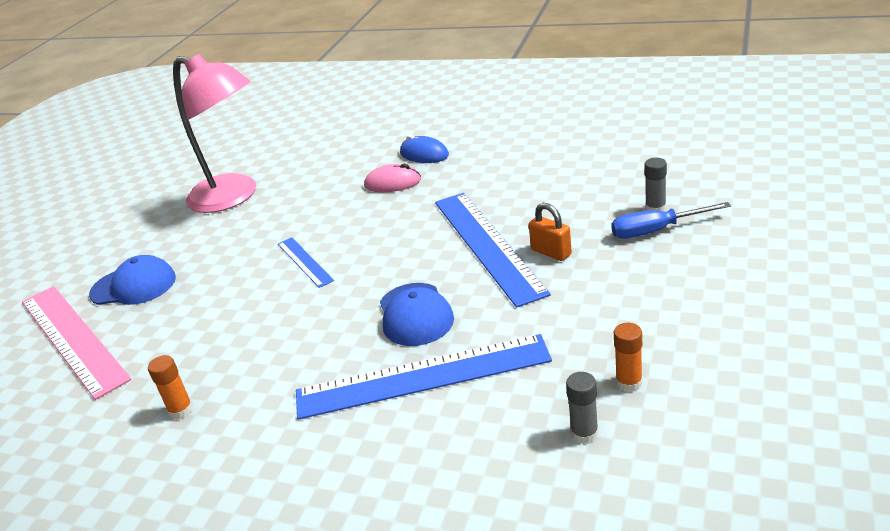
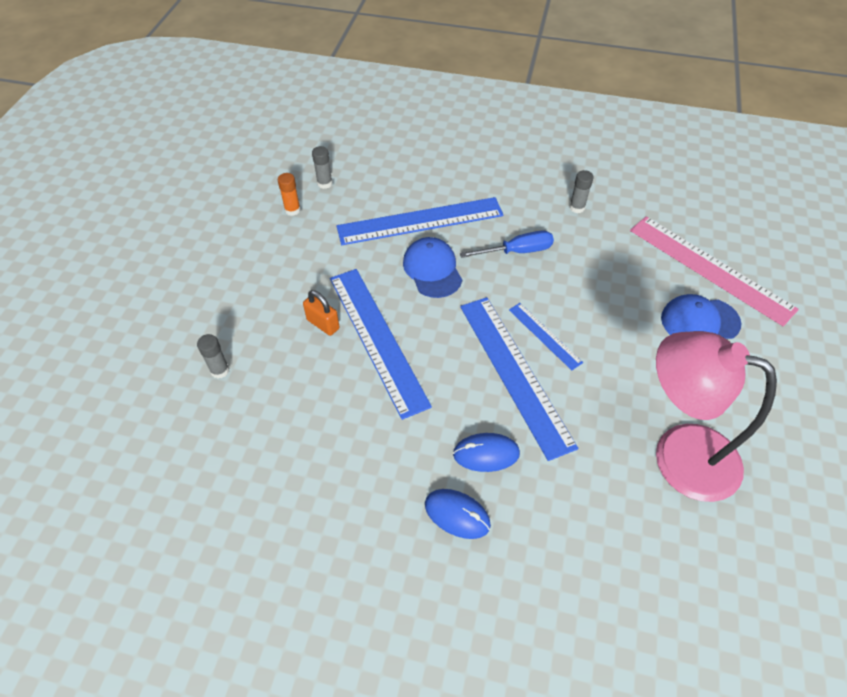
camera: 170 degrees right, 20 degrees up
(181, 410) = (577, 207): orange glue stick -> grey glue stick
(348, 232) = (515, 373): none -> blue ruler
(392, 183) = (486, 454): pink mouse -> blue mouse
(656, 230) = (229, 341): blue screwdriver -> blue screwdriver (517, 251)

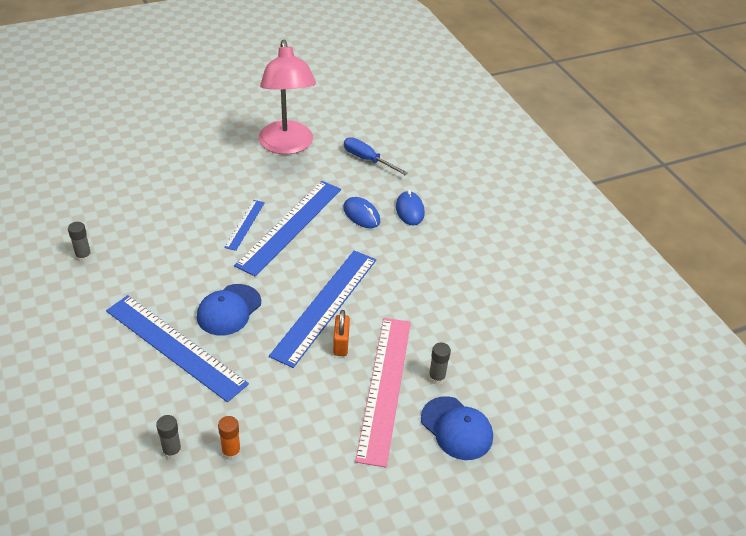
camera: 130 degrees left, 10 degrees down
(517, 251) = (167, 270): blue screwdriver -> blue screwdriver (367, 160)
(699, 321) = (170, 162): blue cap -> blue cap (456, 428)
(710, 268) = (110, 170): pink ruler -> pink ruler (384, 387)

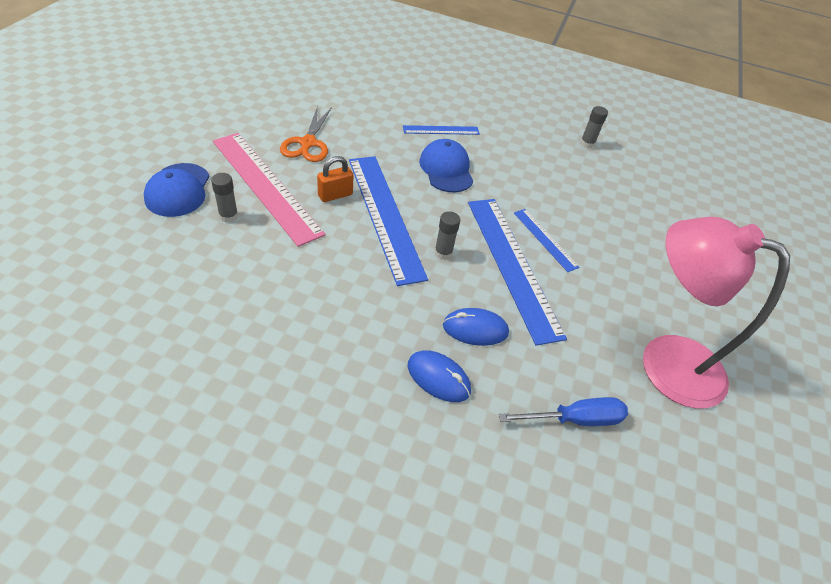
camera: 130 degrees right, 5 degrees up
(172, 451) = (358, 87): grey glue stick -> grey glue stick (443, 253)
(175, 346) = (441, 130): blue ruler -> blue ruler, size x0.49
(231, 452) = (324, 102): orange glue stick -> none
(305, 409) = (308, 143): none -> orange scissors
(341, 344) = (335, 195): orange padlock -> orange padlock turned 75 degrees counterclockwise
(456, 428) = (178, 190): blue cap -> blue cap turned 90 degrees counterclockwise

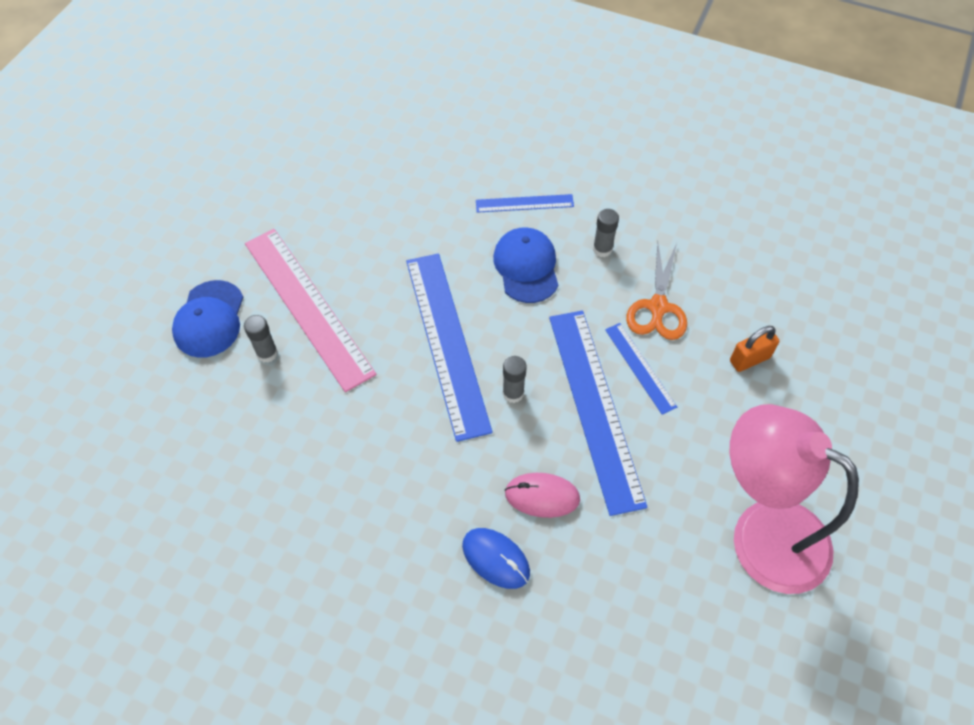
camera: 10 degrees right, 10 degrees up
(308, 143) = (357, 238): orange scissors -> orange scissors (658, 307)
(335, 195) = (389, 315): orange padlock -> orange padlock (749, 359)
(475, 329) = (542, 496): blue mouse -> pink mouse
(574, 419) = (642, 607): blue screwdriver -> none
(587, 143) = (717, 211): grey glue stick -> grey glue stick (602, 249)

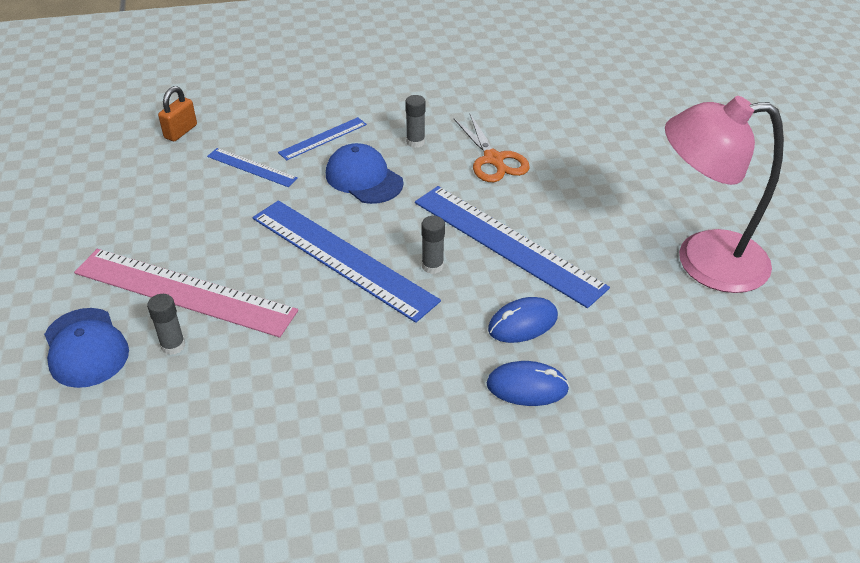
camera: 35 degrees left, 15 degrees down
(542, 496) = (522, 323): pink mouse -> blue mouse
(640, 367) = (517, 202): blue ruler -> blue ruler (252, 167)
(749, 359) = (590, 161): orange padlock -> orange padlock (181, 131)

